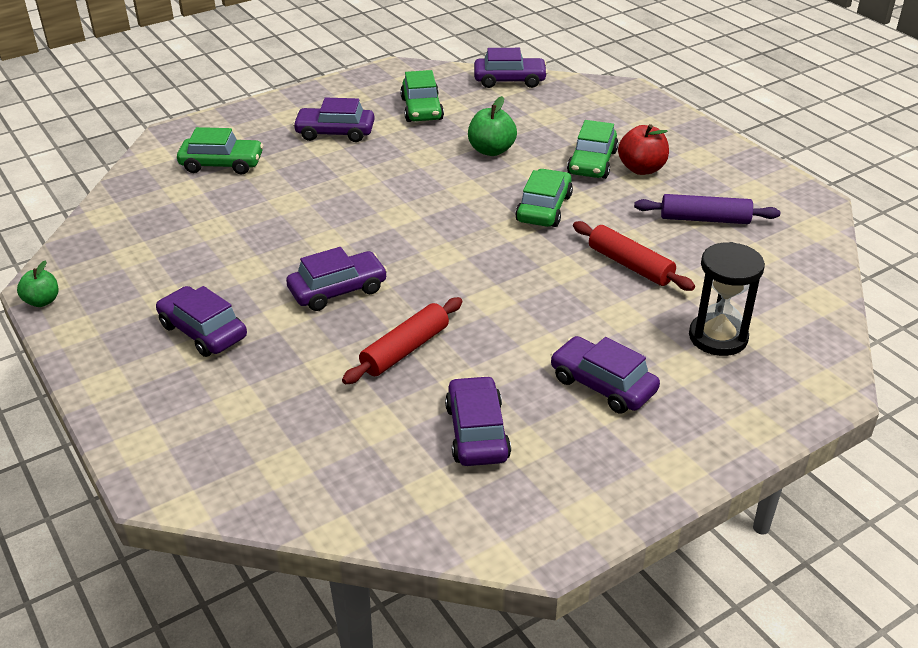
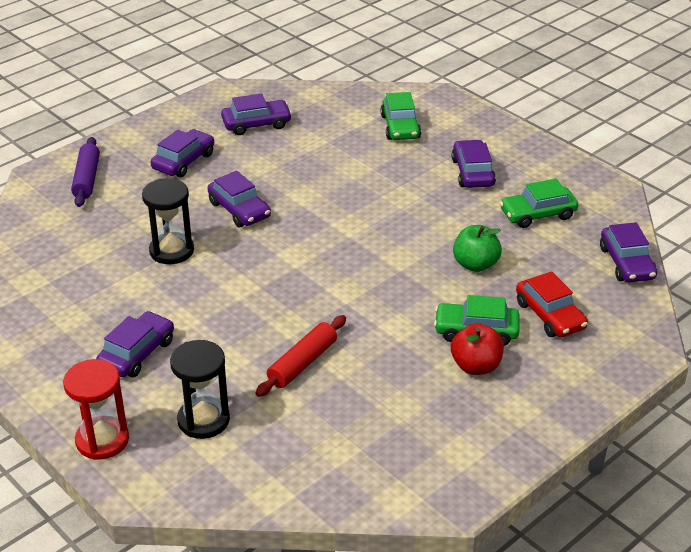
camera: 80 degrees right, 0 degrees up
(42, 301) = (208, 94): green apple -> none
(405, 349) = (171, 251): red rolling pin -> black hourglass
(477, 432) = (83, 294): purple car -> purple car (256, 124)
(544, 208) = (382, 305): green car -> none
(575, 124) = (550, 315): none -> red car
(704, 219) = (392, 412): purple rolling pin -> purple rolling pin (87, 179)
(753, 416) = (102, 440): none -> red hourglass

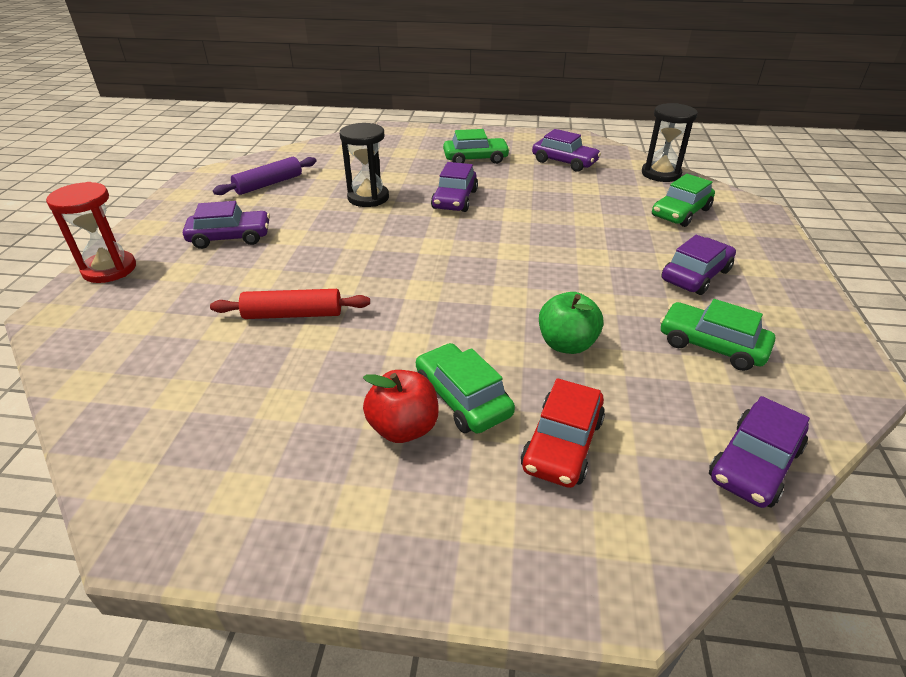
camera: 50 degrees right, 0 degrees up
(87, 179) = (404, 141): purple rolling pin -> purple rolling pin (269, 184)
(183, 161) = (475, 159): purple car -> green car
(203, 420) = (169, 301): black hourglass -> black hourglass (661, 174)

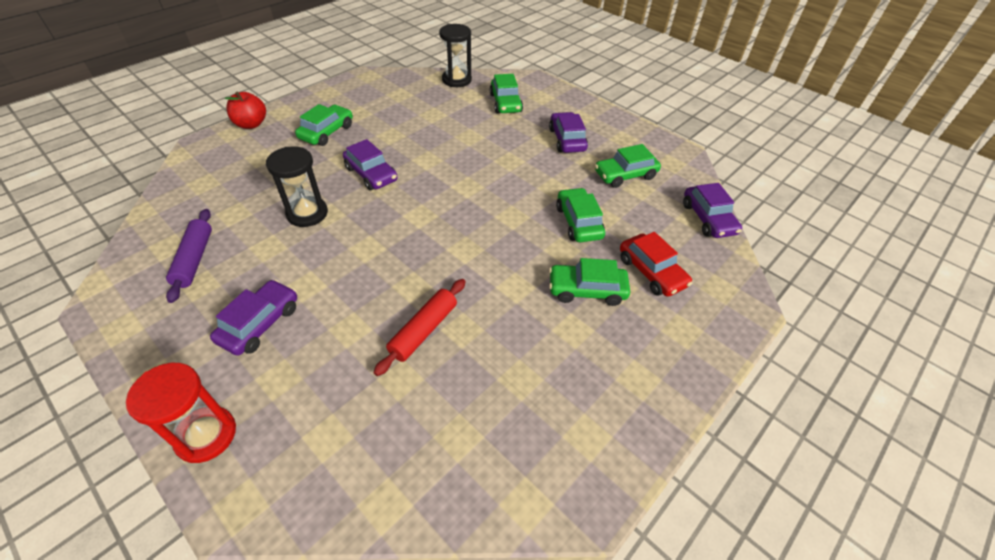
camera: 55 degrees left, 10 degrees up
(403, 428) = (591, 329): red apple -> red apple (251, 124)
(564, 162) = (390, 101): purple car -> none
(566, 344) = (578, 222): green apple -> green car

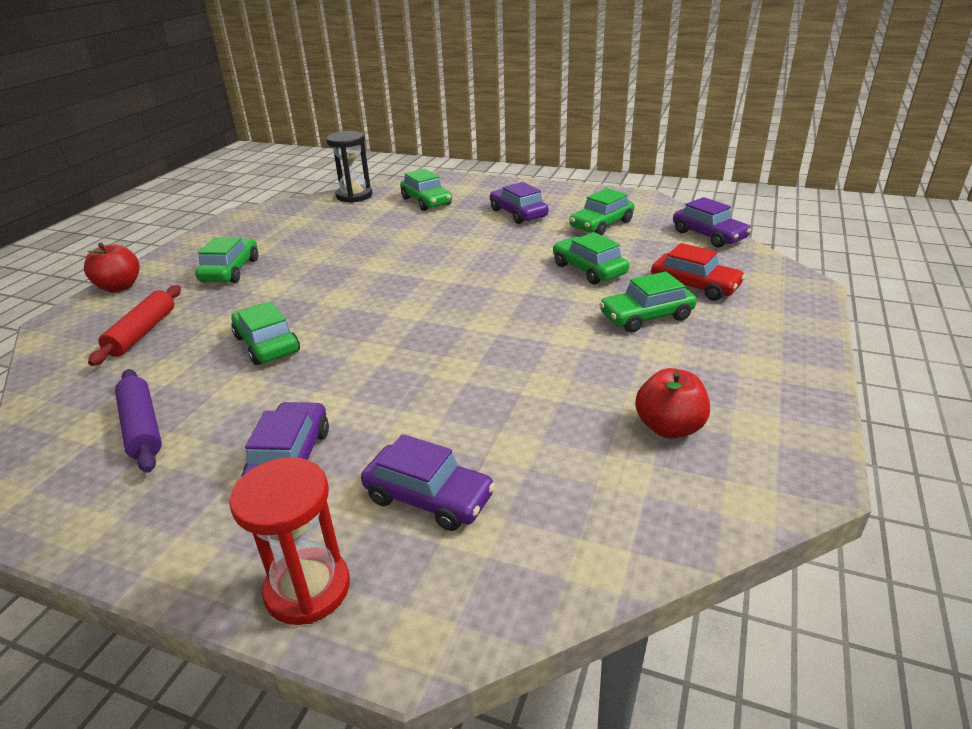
camera: 20 degrees left, 15 degrees down
(307, 213) = (267, 344): black hourglass -> green car
(371, 174) = (320, 291): purple car -> purple car (429, 497)
(423, 330) = (503, 400): red rolling pin -> red rolling pin (142, 333)
(521, 408) = (669, 427): none -> red apple

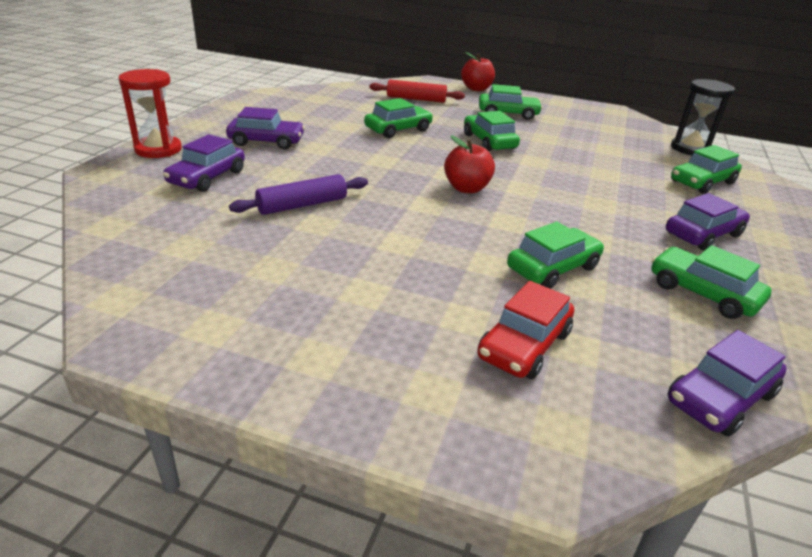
camera: 85 degrees right, 0 degrees up
(142, 427) = (312, 108): purple rolling pin -> purple rolling pin (302, 205)
(646, 316) = (438, 292): green car -> green car (489, 142)
(669, 427) = (234, 275): red apple -> red apple (466, 188)

